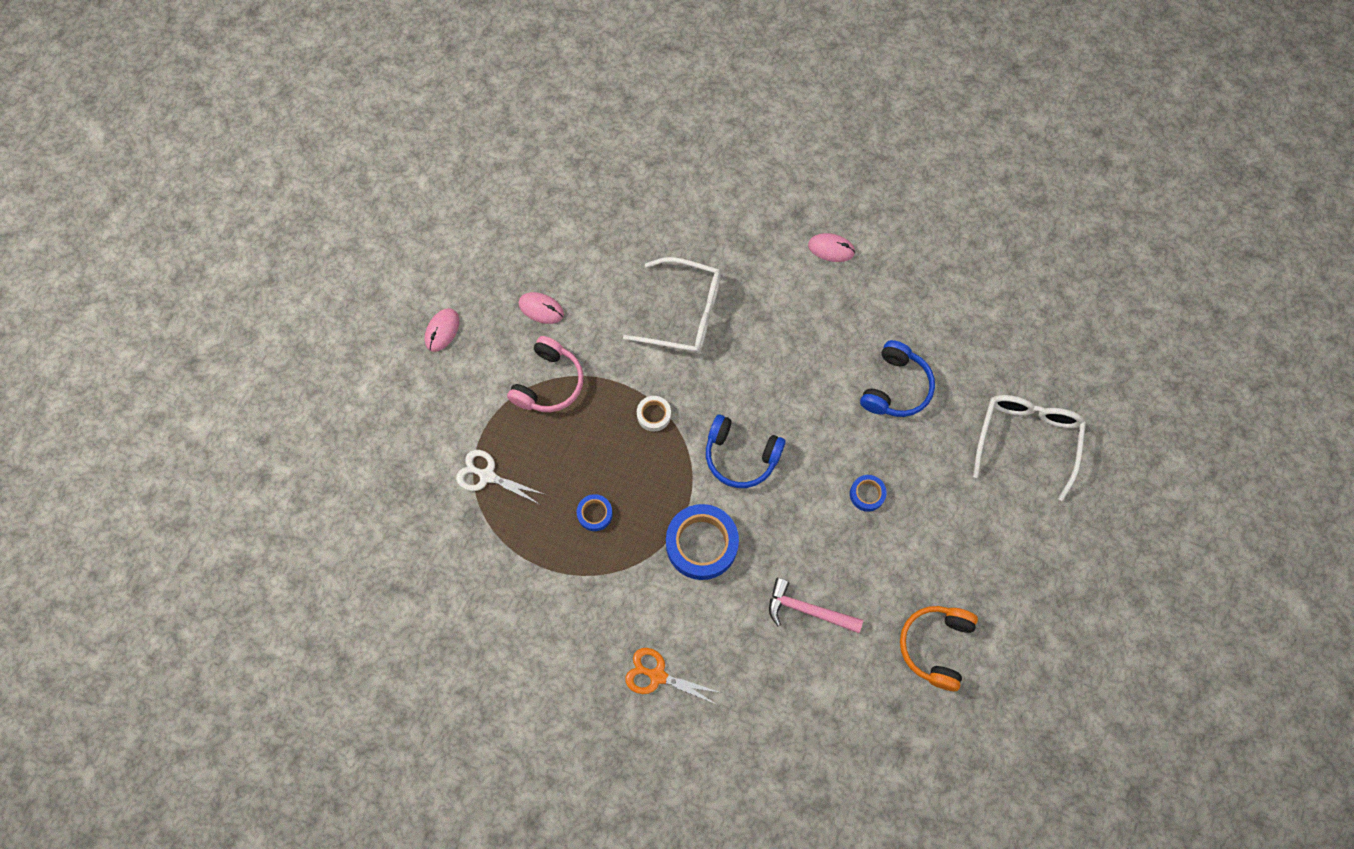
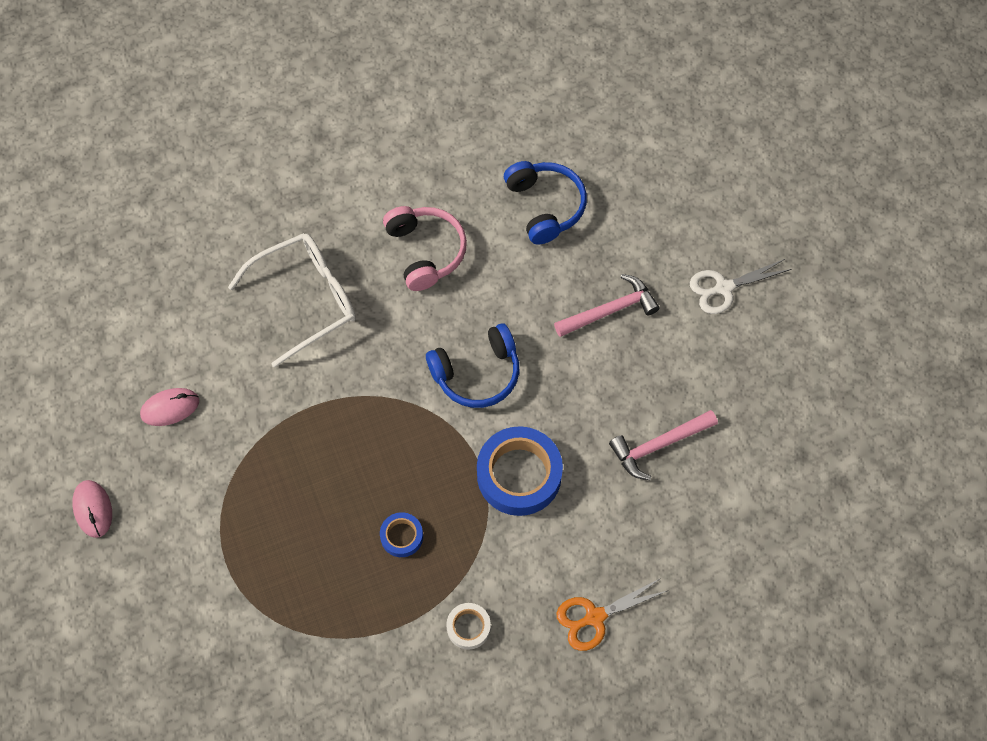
camera: 45 degrees left, 5 degrees down
(487, 475) = (269, 595): white scissors -> white scissors (723, 288)
(549, 383) = (244, 464): pink headphones -> pink headphones (425, 251)
(654, 415) = (367, 407): white tape -> white tape (468, 627)
(831, 249) = (378, 141): pink mouse -> none
(867, 494) = (609, 310): blue tape -> pink hammer
(935, 646) = (783, 379): orange headphones -> none
(1026, 440) = (686, 158): white glasses -> none

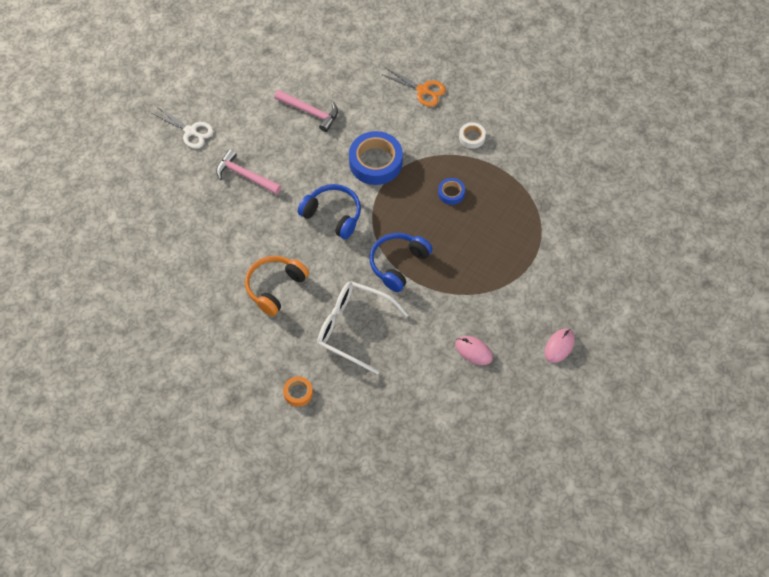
camera: 125 degrees left, 5 degrees down
(275, 197) = (298, 393): none -> orange tape
(425, 251) = (275, 287): pink headphones -> orange headphones
(545, 206) = (198, 245): blue headphones -> blue headphones (398, 264)

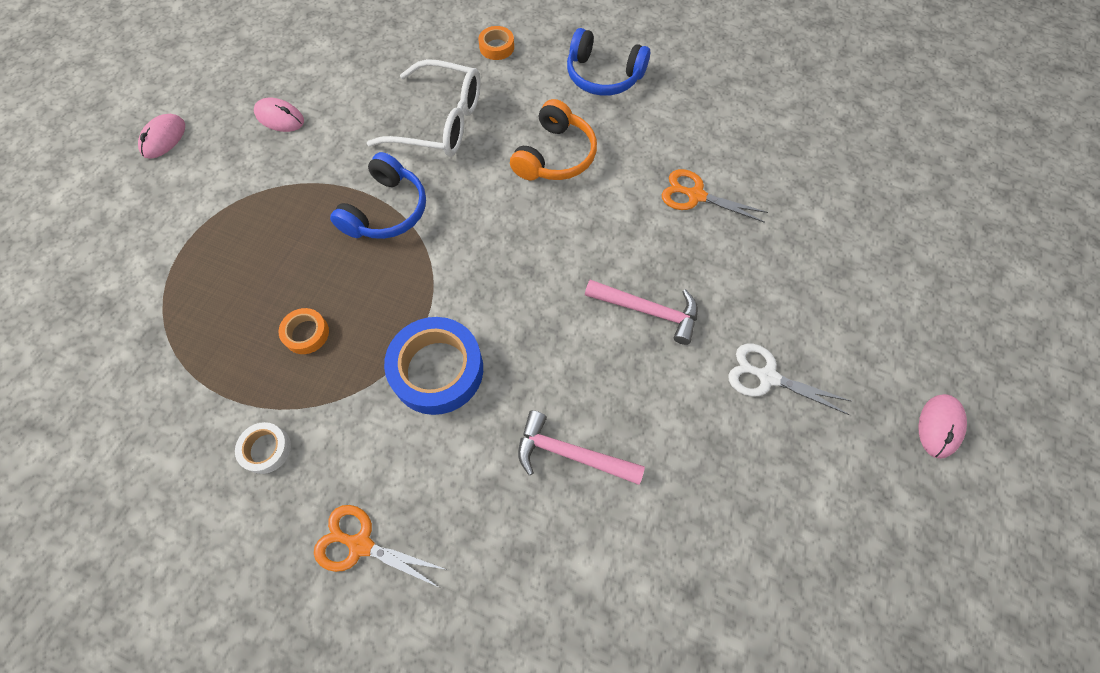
camera: 170 degrees right, 5 degrees up
(111, 95) = (939, 426): none -> pink mouse
(188, 243) = (695, 195): none -> orange scissors
(333, 215) = (494, 268): blue headphones -> blue headphones (603, 76)
(451, 193) = (306, 333): blue tape -> orange tape

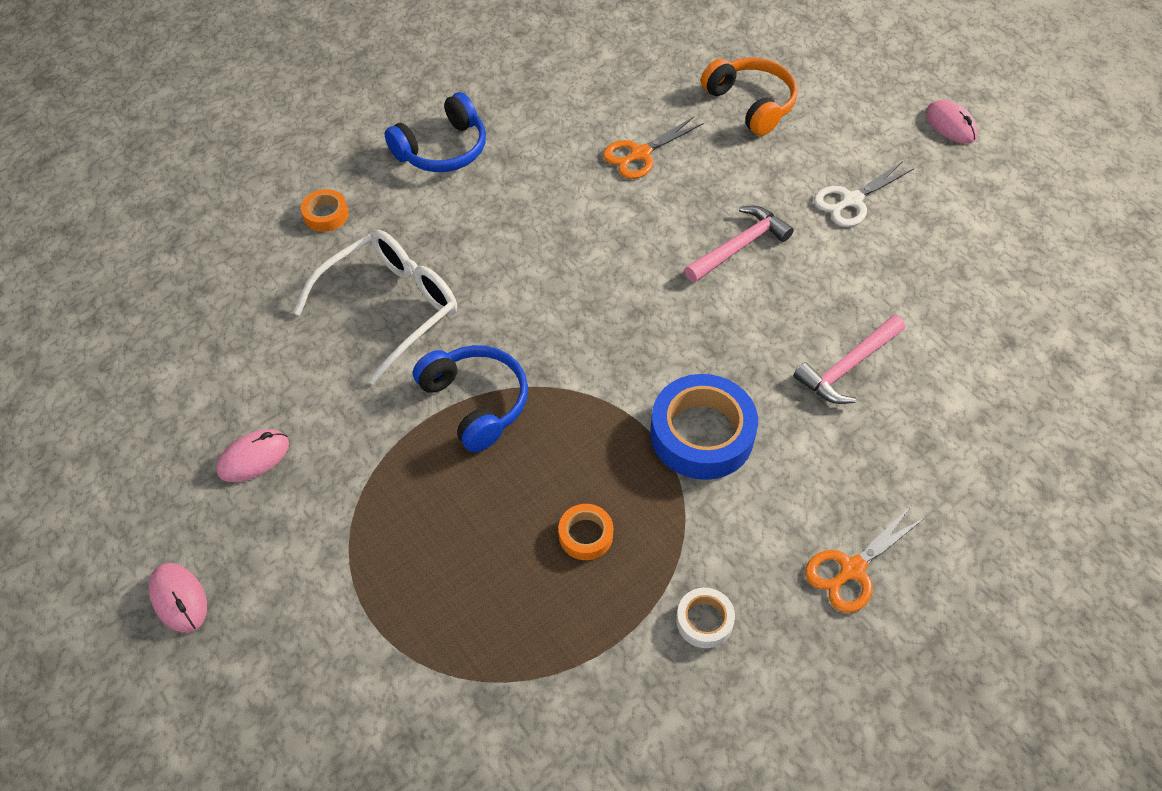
camera: 60 degrees left, 10 degrees down
(555, 156) = (514, 232): orange headphones -> orange headphones (751, 104)

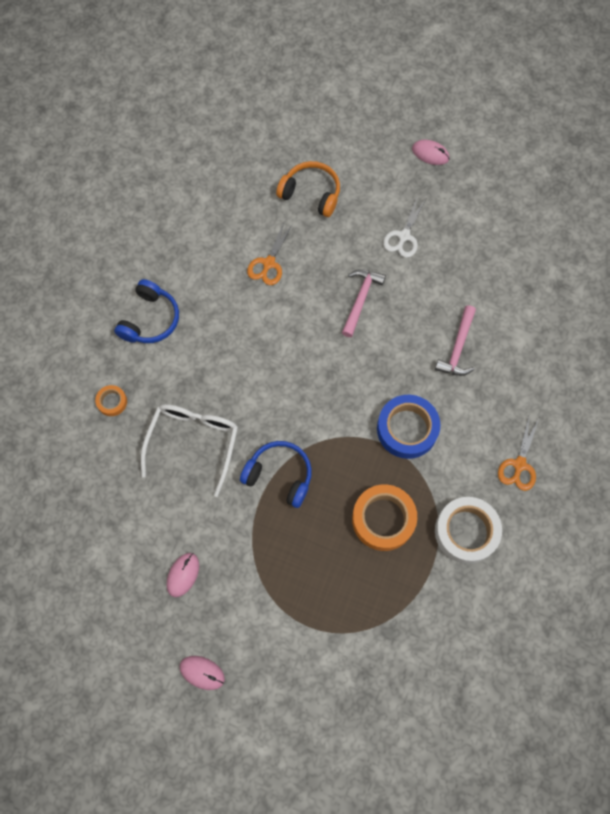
camera: 30 degrees left, 15 degrees up
(585, 535) = (383, 519): orange tape -> orange tape, size x2.02
(704, 621) = (466, 531): white tape -> white tape, size x2.02

